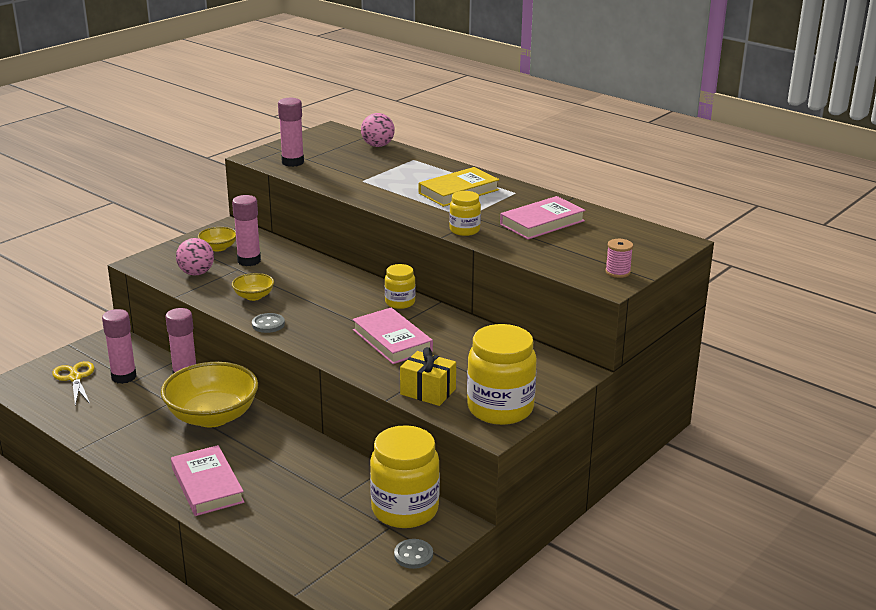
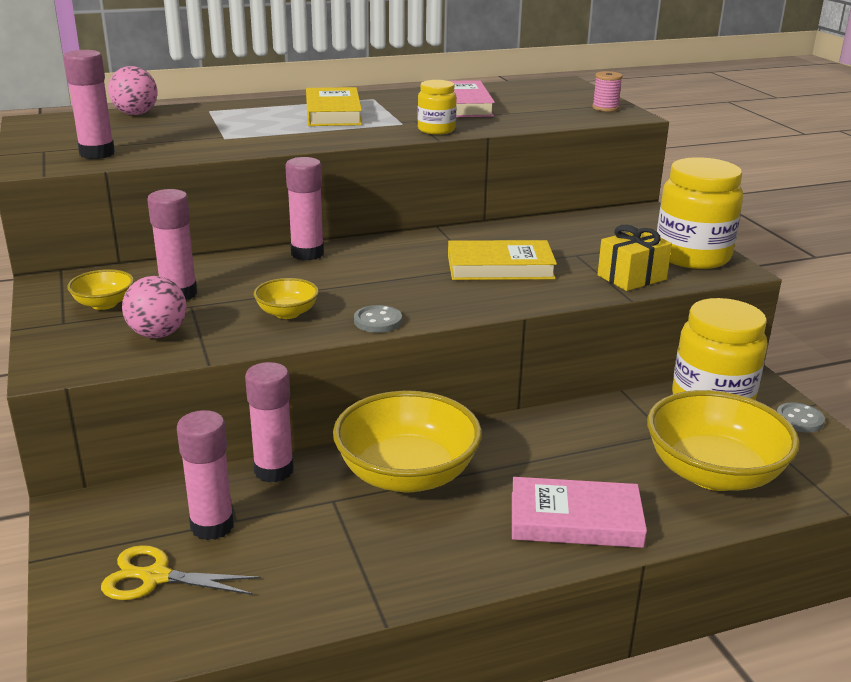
camera: 60 degrees left, 0 degrees up
(302, 528) = (713, 473): none -> yellow bowl
(343, 275) = (307, 254): none -> pink glue stick
(392, 340) = (500, 267): pink book -> yellow book
(400, 302) = (415, 243): yellow jar -> none

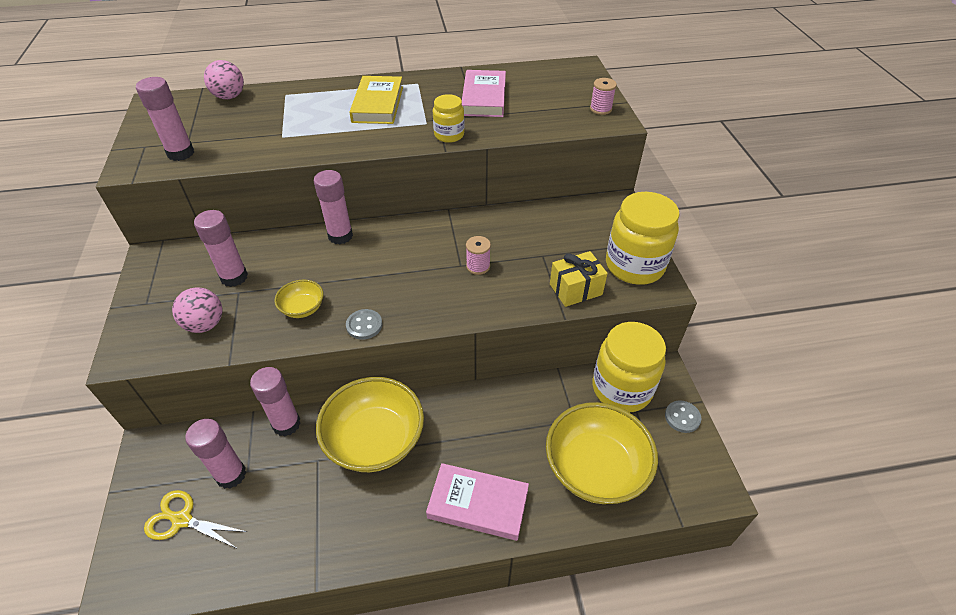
camera: 10 degrees right, 20 degrees up
(104, 304) = (179, 284): yellow bowl -> none
(500, 267) = (478, 266): yellow book -> pink spool

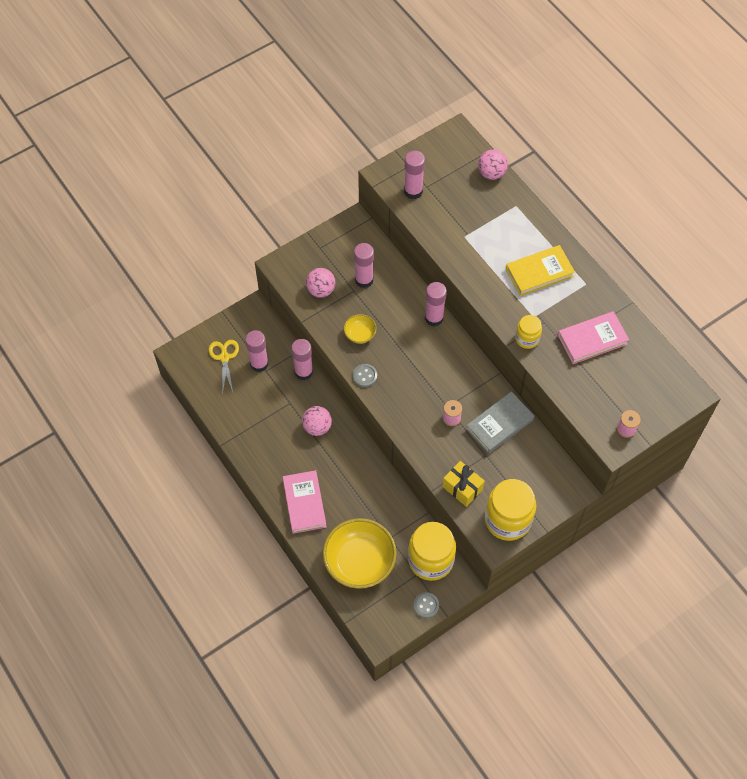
camera: 65 degrees right, 15 degrees up
(375, 440) = (317, 427): yellow bowl -> pink ball
(511, 231) = (499, 424): none -> grey book

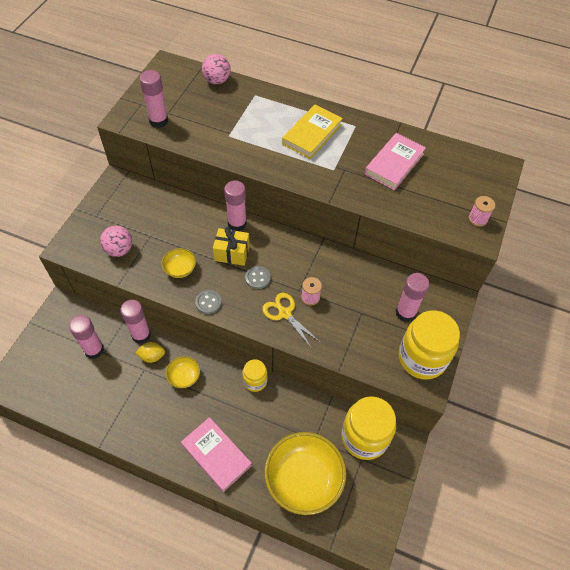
camera: 35 degrees left, 5 degrees down
(224, 357) = (55, 362): yellow scissors -> yellow scissors (284, 313)
(302, 395) = (152, 356): none -> yellow lemon
(317, 427) = (184, 377): pink ball -> yellow bowl
(364, 280) = (154, 223): pink glue stick -> pink glue stick (405, 313)
(426, 605) = (390, 483): grey button -> grey button (257, 278)
(462, 488) = (363, 353): yellow gift -> yellow gift (232, 253)
(499, 424) = (354, 280): grey book -> none
(527, 338) = (341, 189): yellow jar -> yellow jar (255, 381)

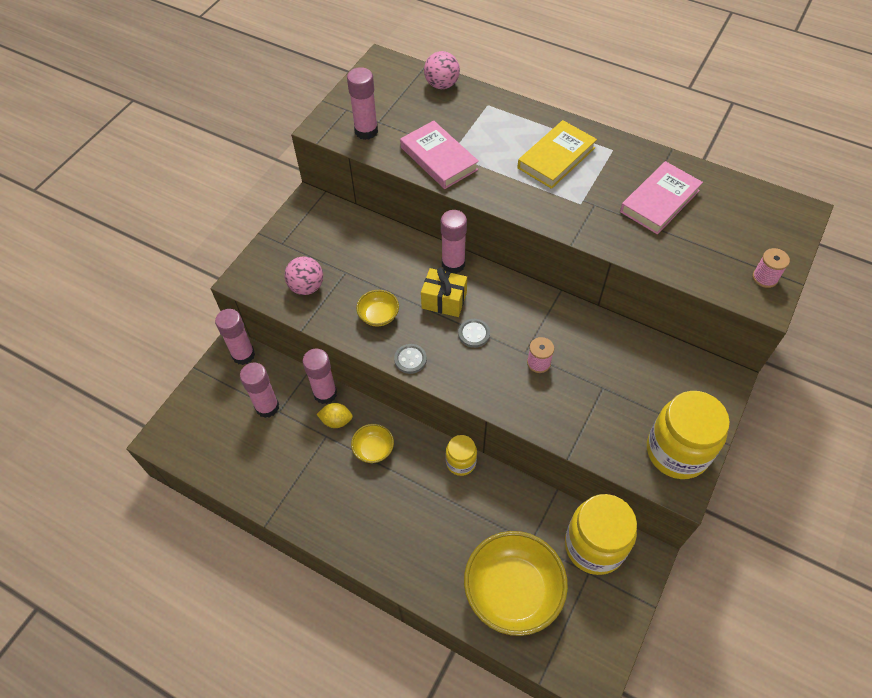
camera: 10 degrees right, 0 degrees up
(216, 455) = (406, 549): pink book -> pink book (439, 158)
(284, 313) = (504, 380): yellow scissors -> none
(405, 313) = (660, 392): pink glue stick -> pink glue stick (243, 355)

